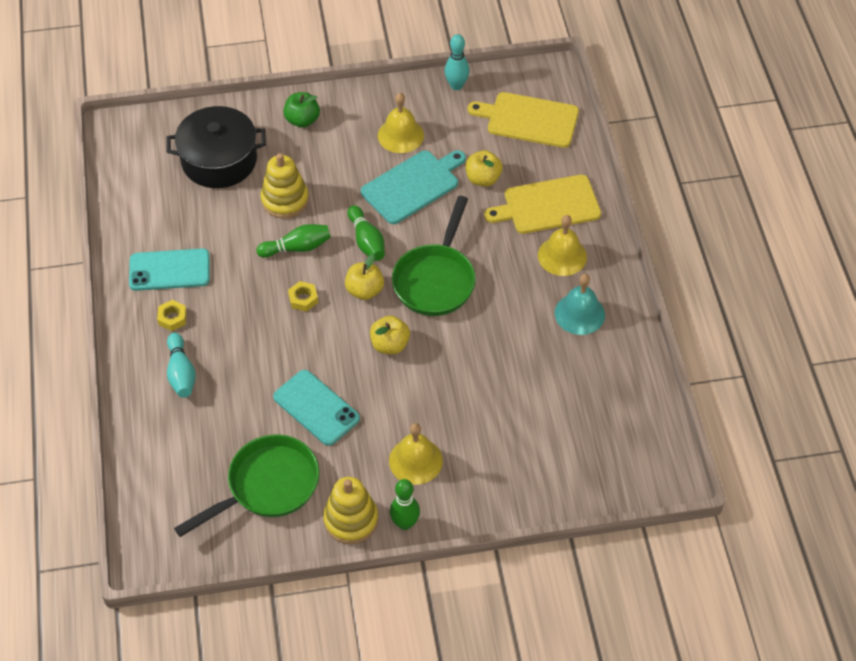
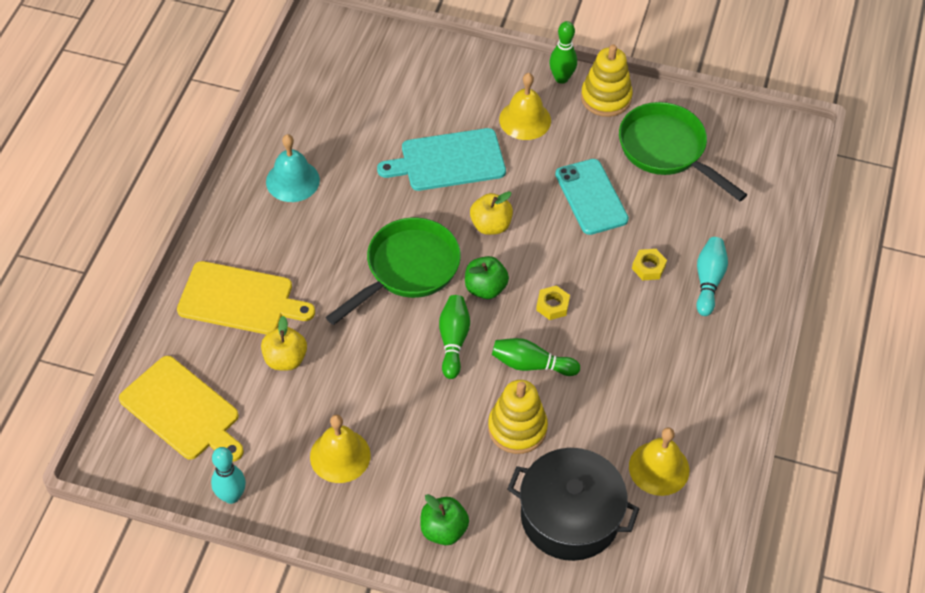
camera: 155 degrees left, 0 degrees up
(169, 270) = (681, 397): turquoise phone -> none
(172, 318) = (697, 341): yellow nut -> yellow nut (648, 267)
(267, 486) = (667, 150): green pan -> green pan turned 60 degrees clockwise
(364, 290) = (485, 288): yellow apple -> green apple
(412, 185) = (366, 385): turquoise cutting board -> turquoise cutting board (448, 161)
(562, 256) = (266, 241): yellow bell -> yellow bell (659, 468)

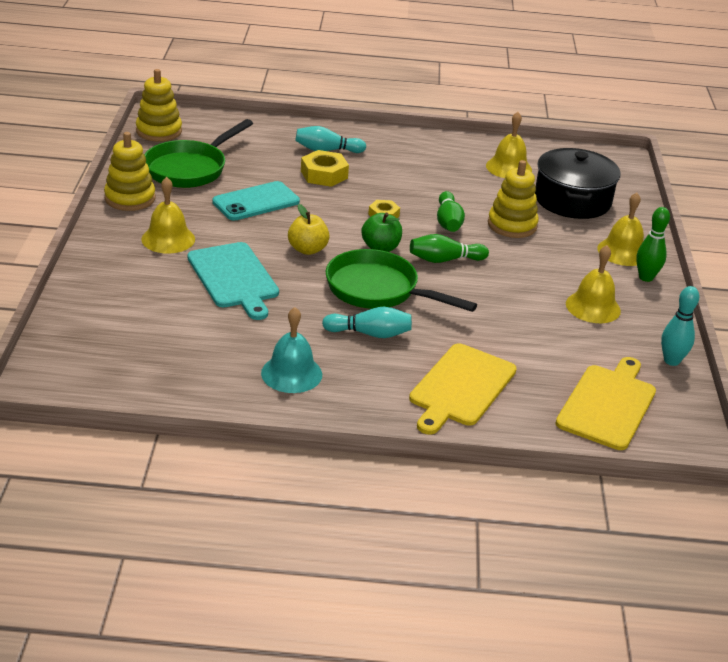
camera: 105 degrees left, 20 degrees down
(240, 299) = (461, 387): yellow cutting board -> yellow cutting board turned 150 degrees counterclockwise
(285, 359) = (515, 349): yellow apple -> none
(337, 248) = (370, 334): none -> turquoise bowling pin
(443, 530) = (623, 252): green apple -> yellow bell
(561, 78) = (107, 222): green bowling pin -> green bowling pin (646, 277)
(648, 267) = (324, 174): yellow nut -> yellow nut, size x1.63
(755, 132) = (159, 131): none -> yellow stacking toy

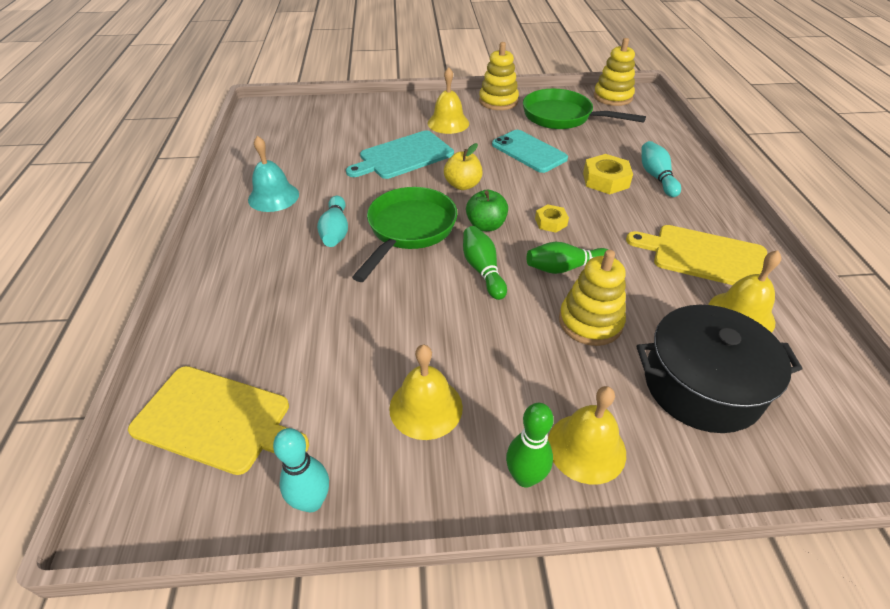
camera: 85 degrees right, 10 degrees up
(461, 387) = (253, 294): yellow cutting board -> yellow cutting board (704, 256)

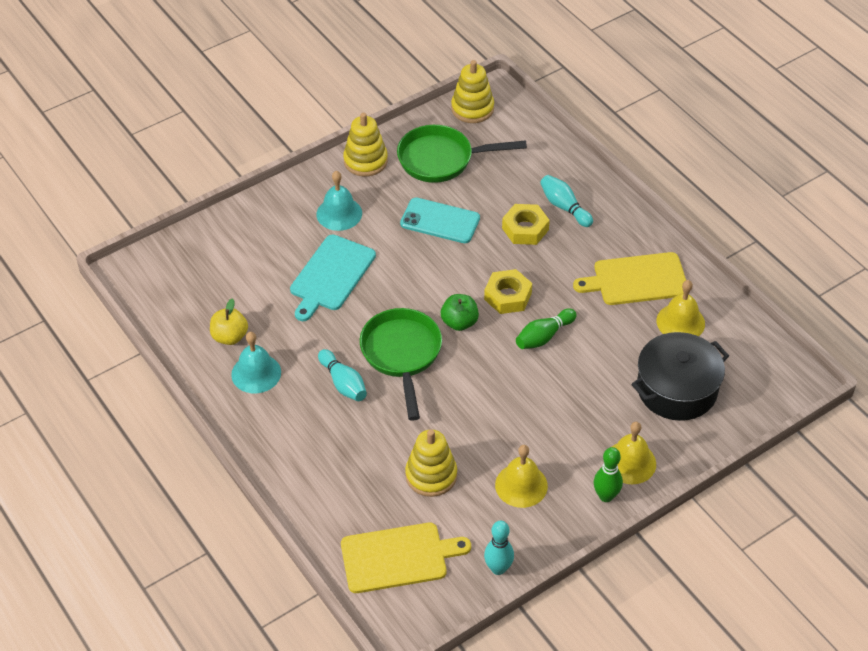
camera: 30 degrees left, 5 degrees up
(448, 123) = (339, 213): yellow bell -> turquoise bell
(463, 185) = (410, 287): yellow apple -> yellow apple (230, 337)
(482, 270) = (486, 366): green bowling pin -> none
(550, 222) = (507, 296): yellow nut -> yellow nut, size x1.63
(590, 322) = (586, 375): yellow stacking toy -> yellow stacking toy (431, 475)

